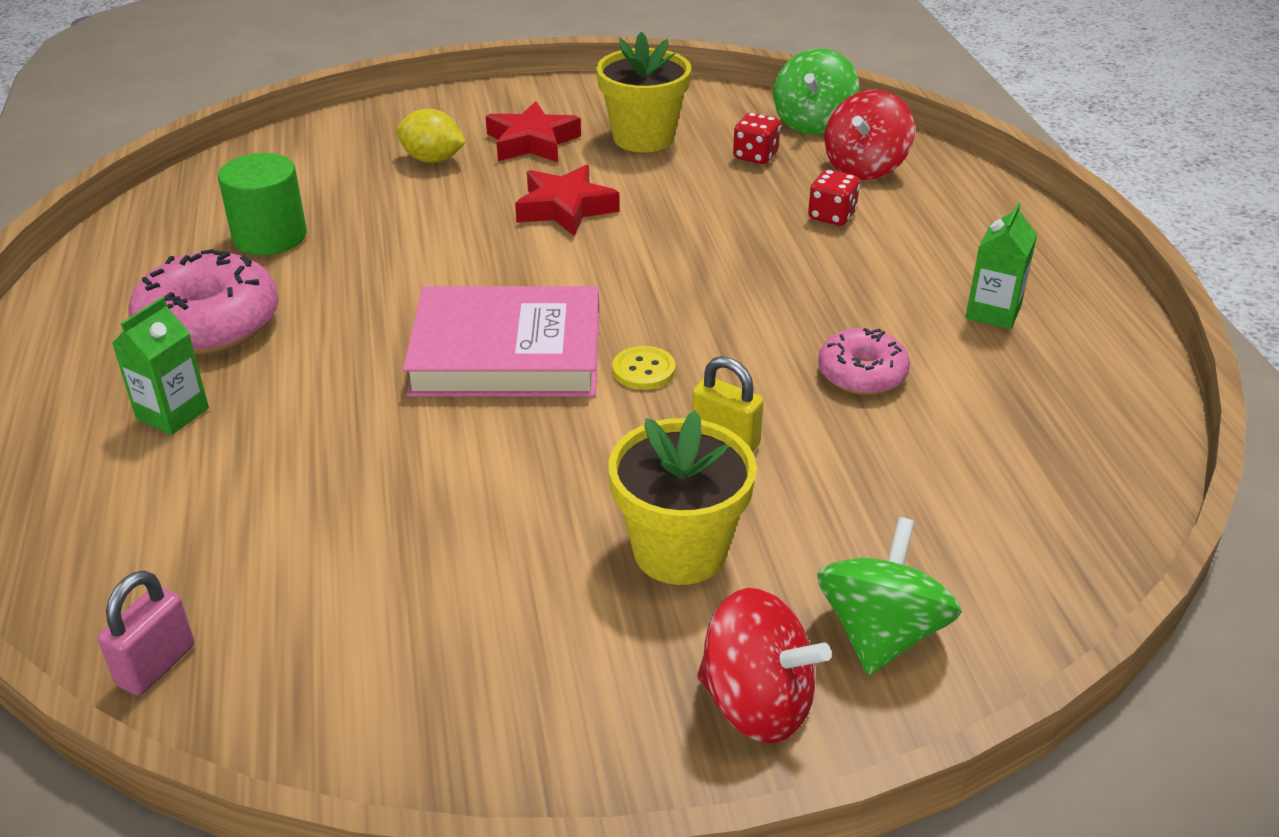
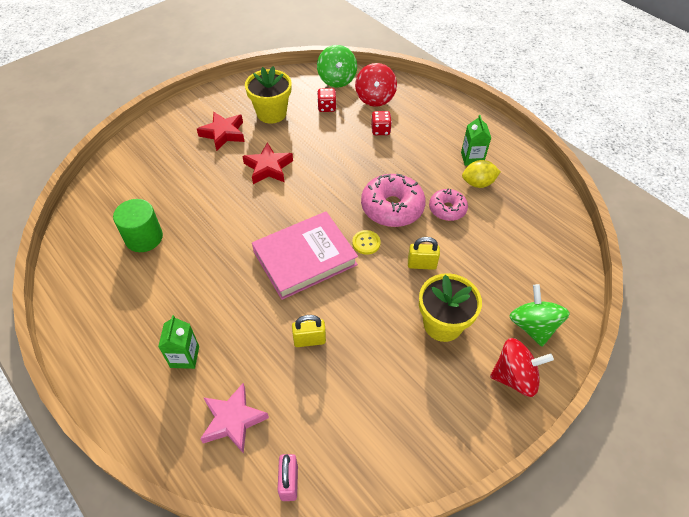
camera: 30 degrees left, 15 degrees up
(158, 532) = (233, 420): none -> pink star
(209, 324) = (158, 300): pink donut -> pink donut (392, 207)
(398, 473) = (309, 340): none -> yellow padlock
(432, 159) = (185, 161): yellow lemon -> yellow lemon (478, 183)

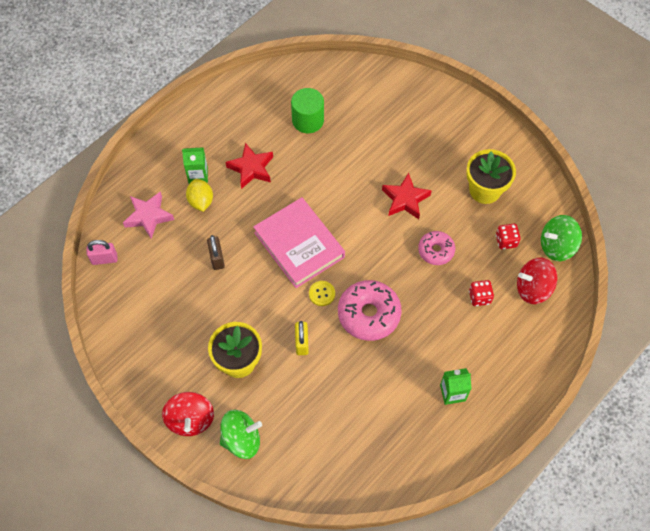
camera: 85 degrees right, 10 degrees up
(223, 134) = (445, 153): red star -> red star (251, 168)
(309, 340) = (217, 258): yellow padlock -> brown padlock
(447, 209) = (374, 366): pink donut -> pink donut (436, 251)
(478, 183) = (415, 398): yellow lemon -> yellow lemon (201, 201)

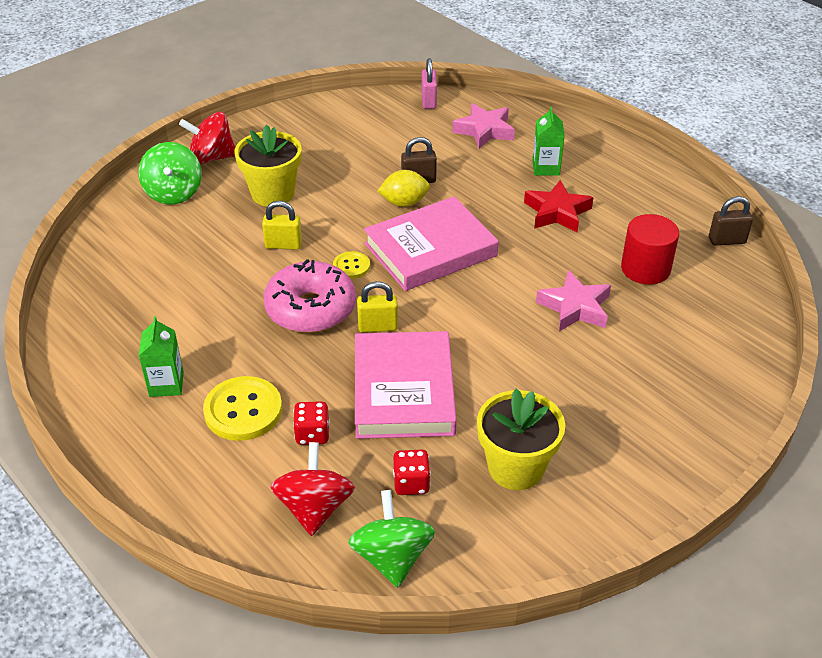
camera: 95 degrees right, 20 degrees down
(201, 201) = (505, 169): yellow lemon -> yellow lemon (404, 203)
(275, 75) = (727, 240): none -> brown padlock
(308, 120) = (645, 269): green cylinder -> red cylinder
(349, 159) = (575, 307): none -> pink star
(381, 271) = (378, 326): none -> yellow padlock
(405, 199) = (500, 364): red star -> none
(436, 251) = (403, 391): pink donut -> pink book
(467, 340) = (243, 410): none -> yellow button

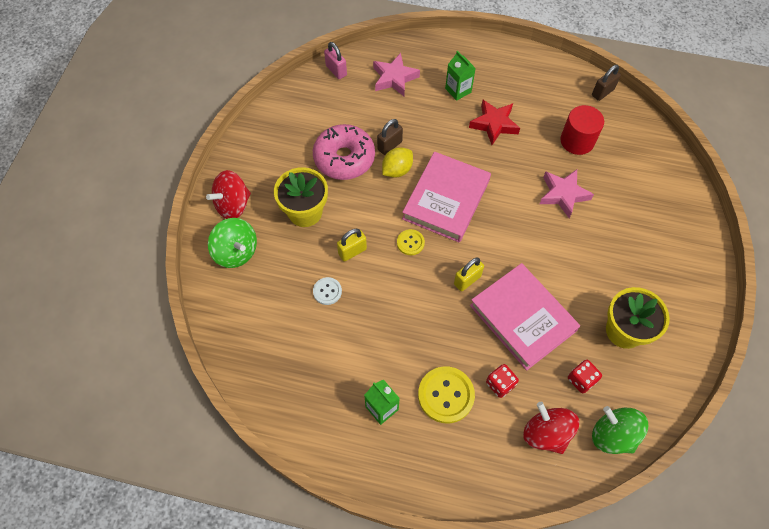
camera: 35 degrees left, 20 degrees up
(222, 264) = (327, 291): none -> white button
(310, 309) = (416, 292): pink donut -> pink donut (344, 158)

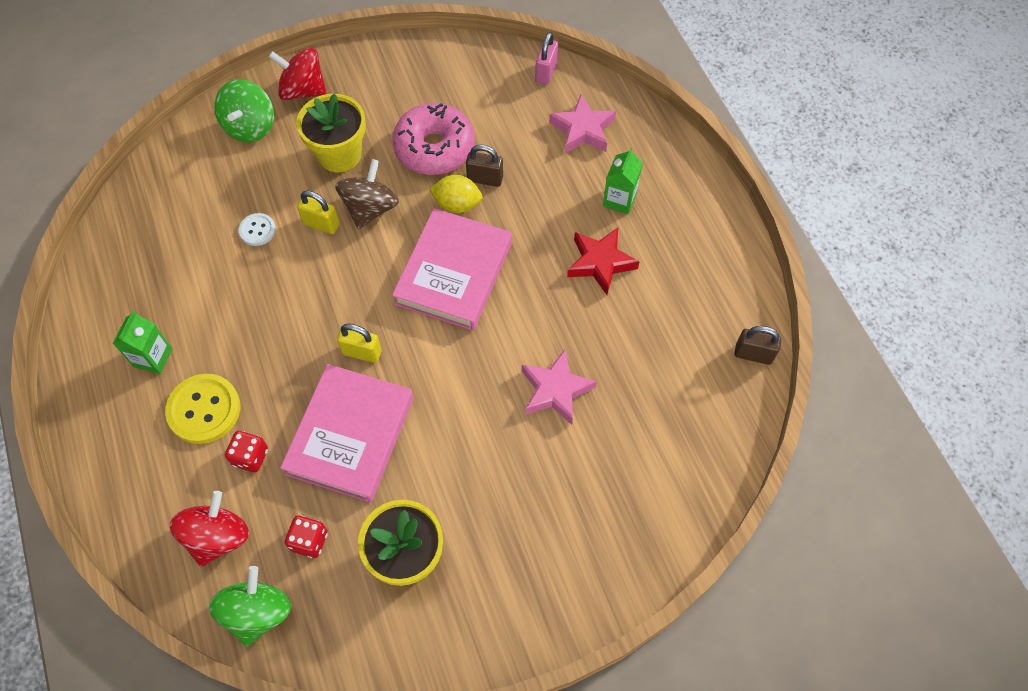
camera: 55 degrees right, 0 degrees up
(362, 218) = (370, 208): none -> brown spinning top
(410, 243) = (371, 271): yellow button -> none
(446, 200) = (454, 273): pink book -> pink book turned 60 degrees counterclockwise
(577, 141) = (650, 364): red cylinder -> none

